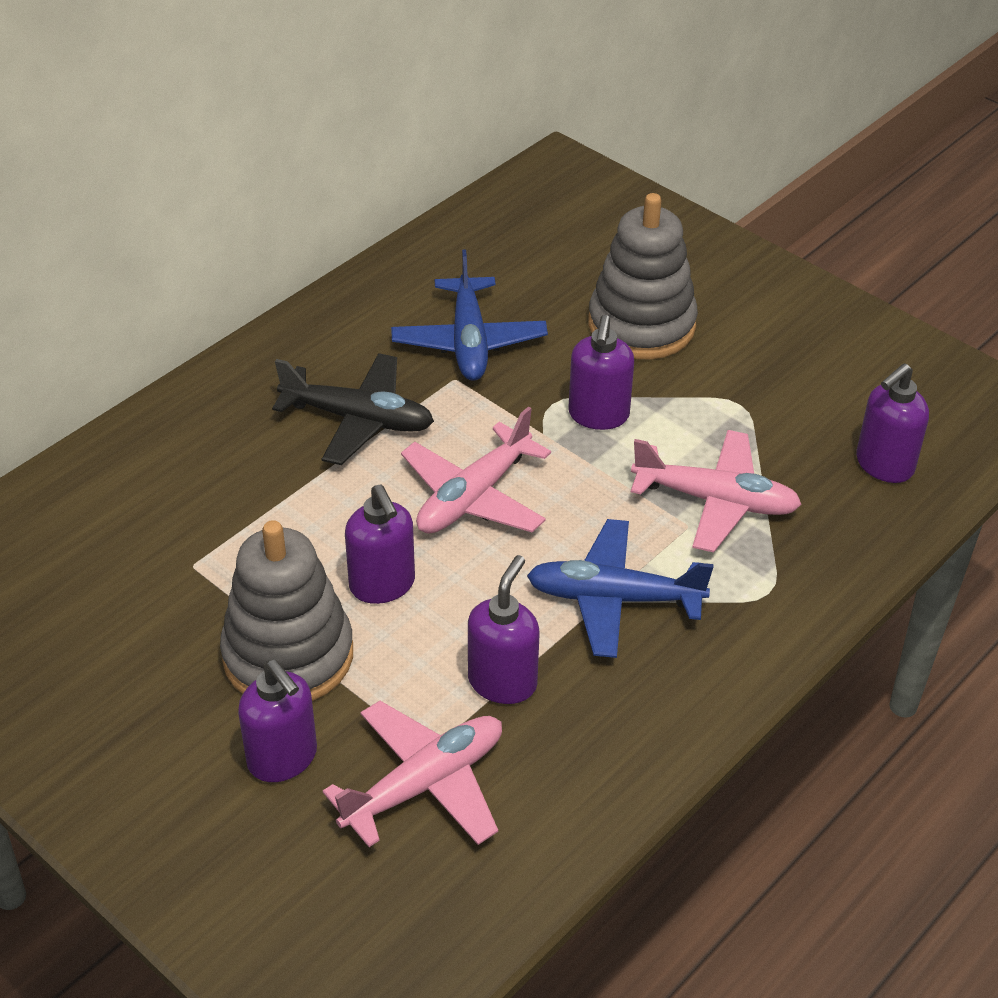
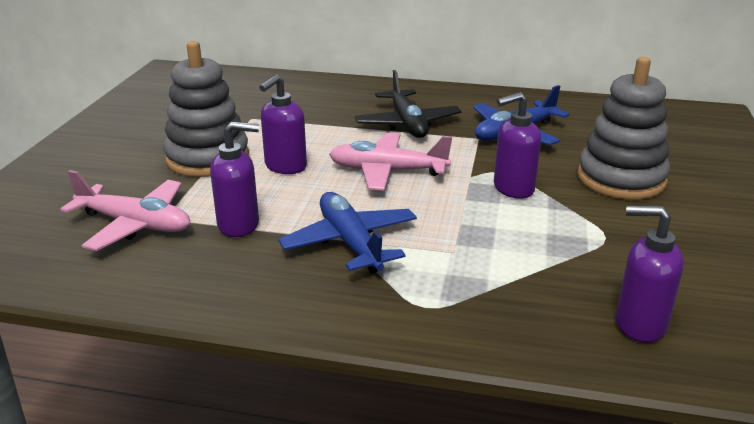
camera: 60 degrees right, 15 degrees down
(283, 758) = (129, 179): purple soap dispenser -> none
(715, 500) = (492, 255): pink plane -> none

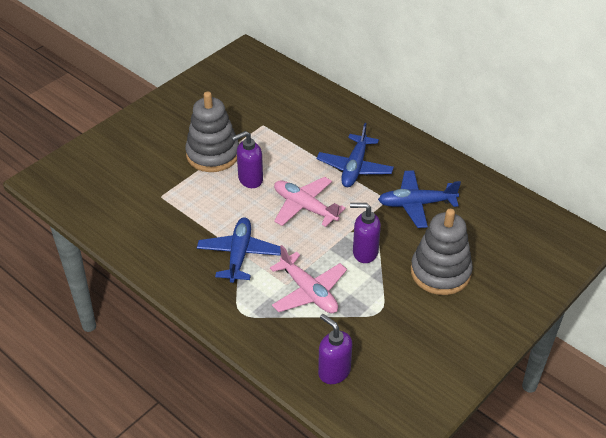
camera: 30 degrees right, 15 degrees up
(135, 224) = (144, 195): pink plane -> pink plane (309, 291)
(239, 225) = (193, 217): purple soap dispenser -> none
(407, 124) = (355, 168): black plane -> blue plane

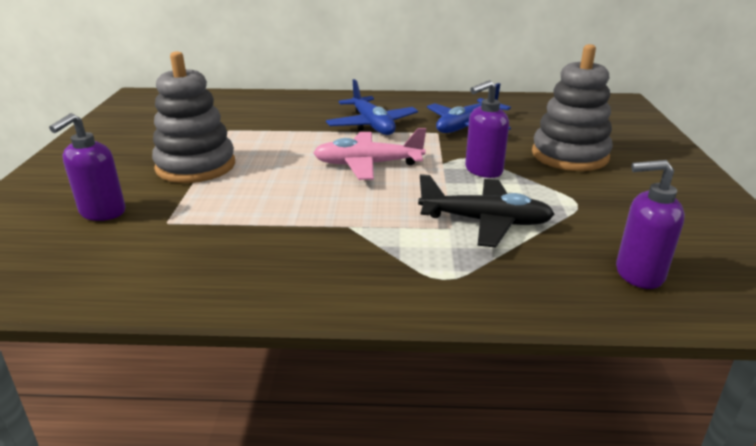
camera: 40 degrees left, 15 degrees down
(239, 255) = (354, 228): blue plane -> none
(250, 179) = (272, 168): purple soap dispenser -> purple soap dispenser (102, 212)
(309, 291) = (485, 221): pink plane -> black plane

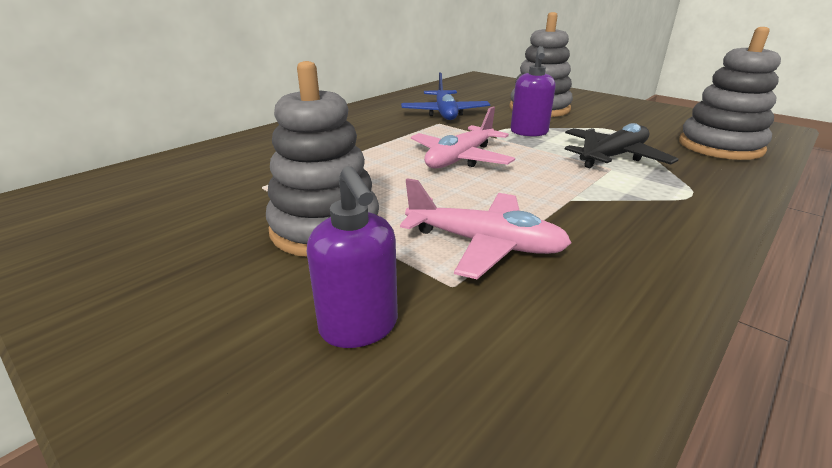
camera: 50 degrees left, 0 degrees up
(230, 216) = (484, 244): none -> pink plane
(372, 125) = (382, 134): blue plane -> none
(638, 274) = (720, 146): purple soap dispenser -> grey stacking toy

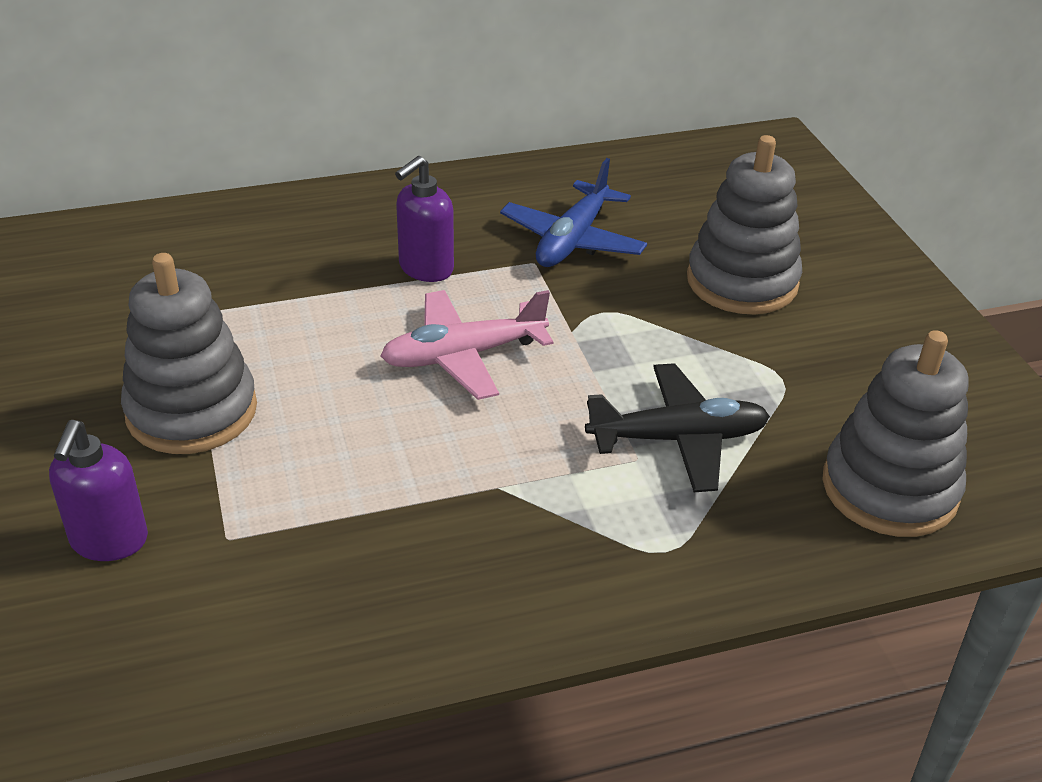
camera: 30 degrees right, 10 degrees up
(484, 244) = (315, 504): pink plane -> none
(529, 132) = (635, 336): purple soap dispenser -> purple soap dispenser (425, 269)

